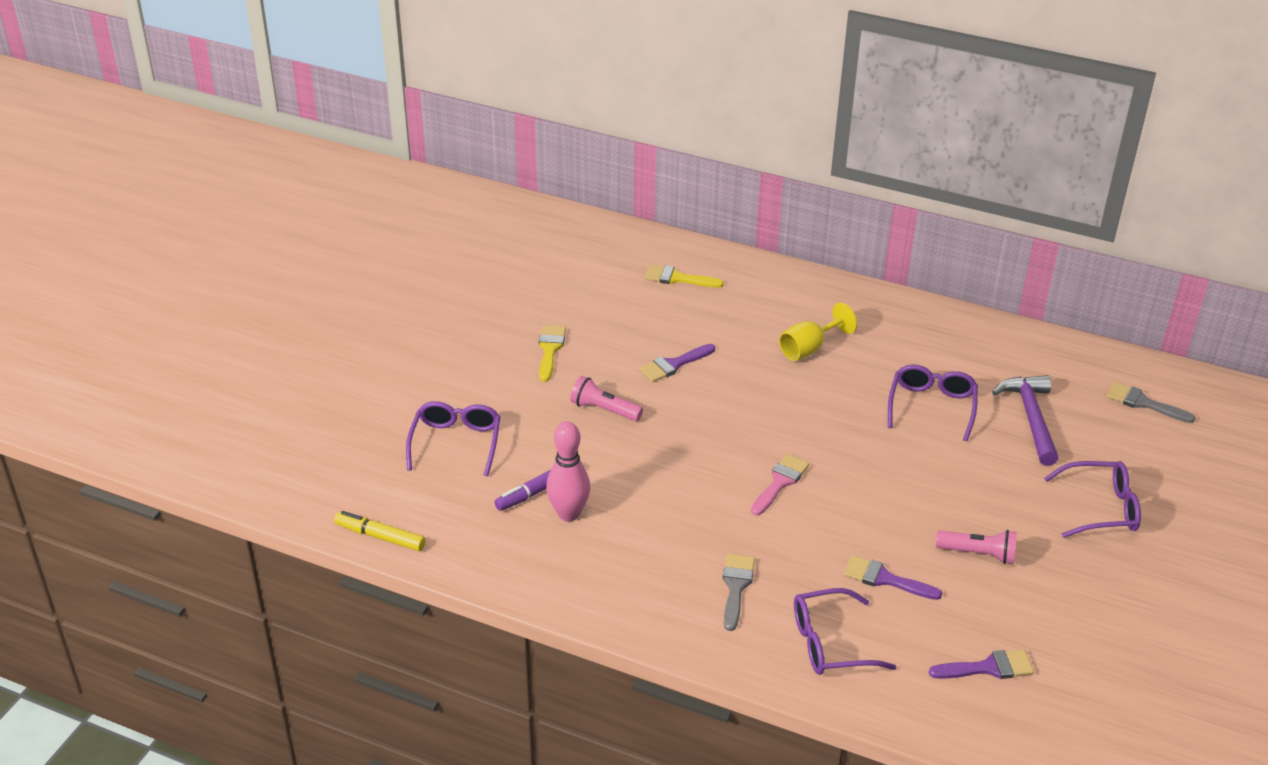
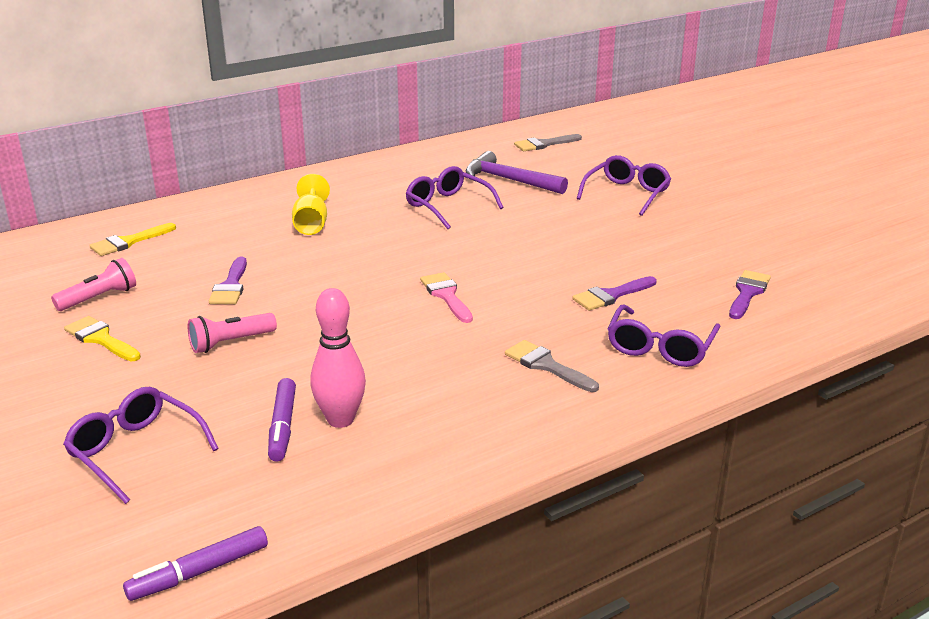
camera: 55 degrees left, 10 degrees down
(380, 536) = (199, 572): yellow marker -> purple marker
(978, 554) = (624, 250): pink flashlight -> pink flashlight (99, 298)

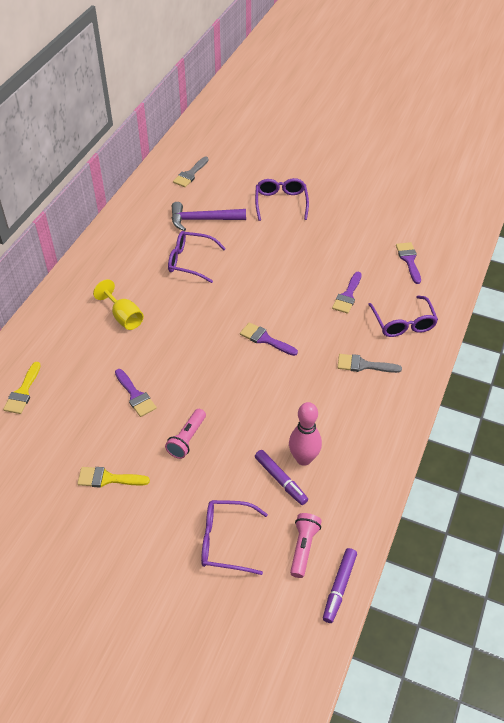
camera: 35 degrees left, 20 degrees up
(99, 298) = (65, 448): pink flashlight -> pink flashlight (303, 548)
(446, 295) = (265, 339): pink brush -> purple brush

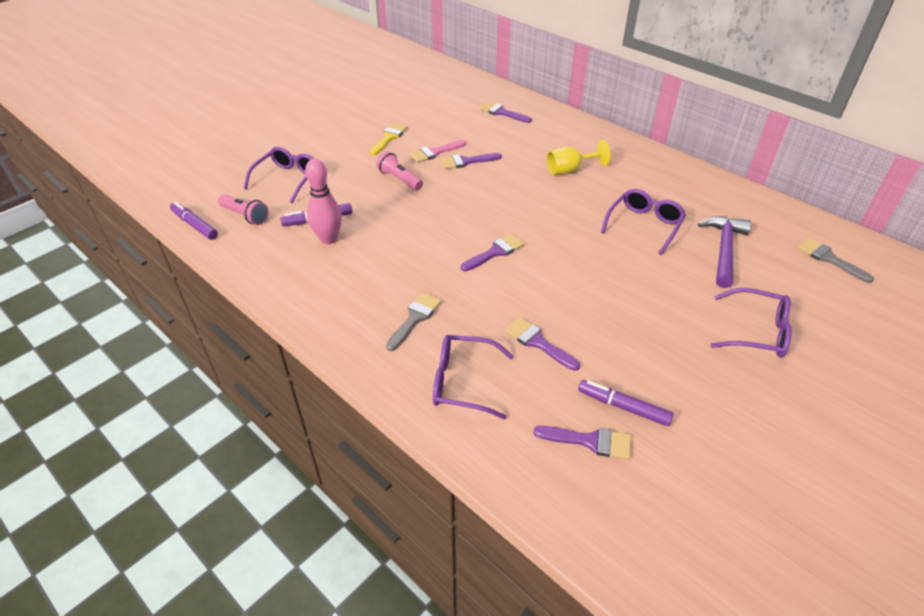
camera: 110 degrees right, 5 degrees down
(23, 392) = (502, 113): yellow brush -> purple brush
(126, 426) = (434, 152): none -> pink brush
(376, 250) = (623, 407): none -> purple marker

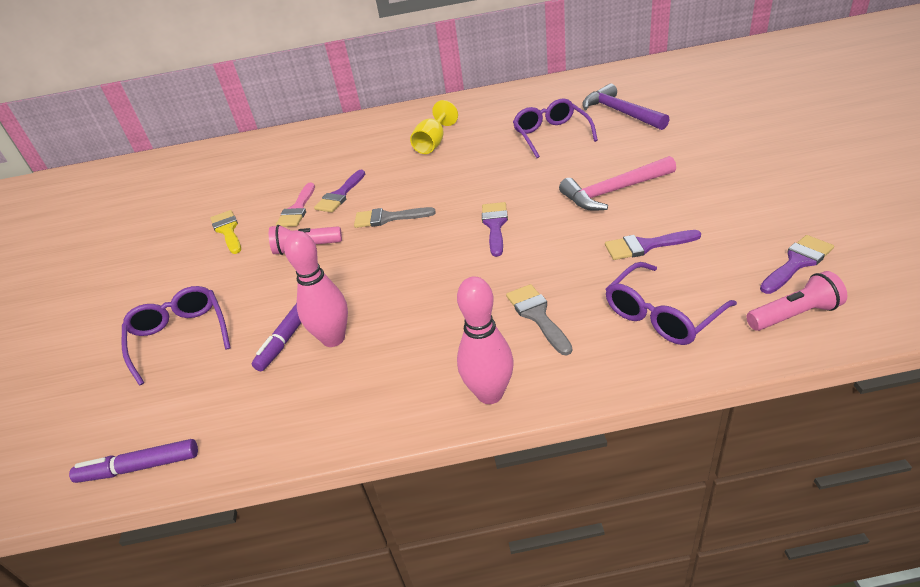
camera: 45 degrees left, 5 degrees down
(245, 216) = (193, 403): pink flashlight -> pink flashlight (794, 315)
(329, 330) = (490, 394): none -> pink bowling pin
(502, 113) = (300, 149): purple brush -> none
(594, 296) = (613, 192): none -> pink hammer
(623, 407) = (766, 228): purple marker -> none
(757, 332) = (726, 134): purple glasses -> none
(829, 259) = (674, 77): grey brush -> grey brush (388, 218)

